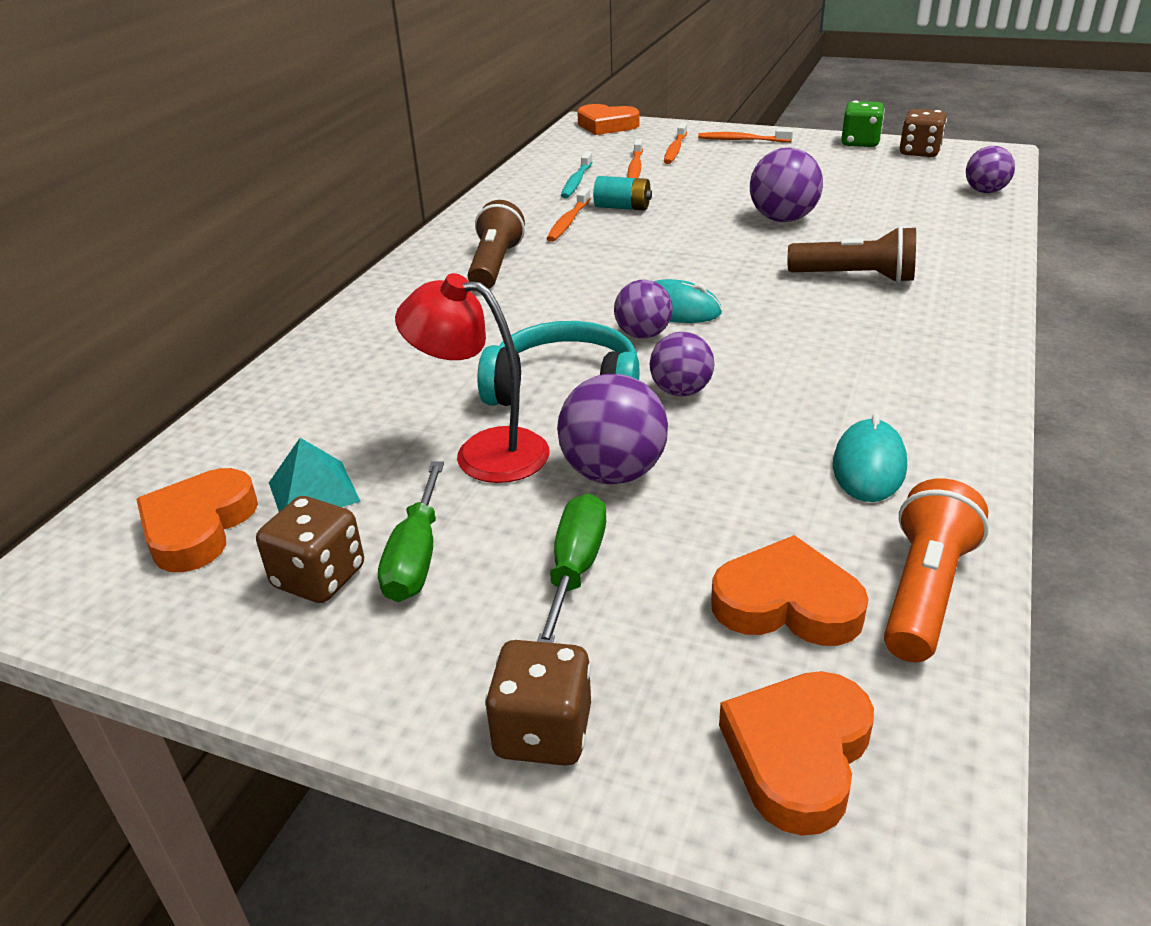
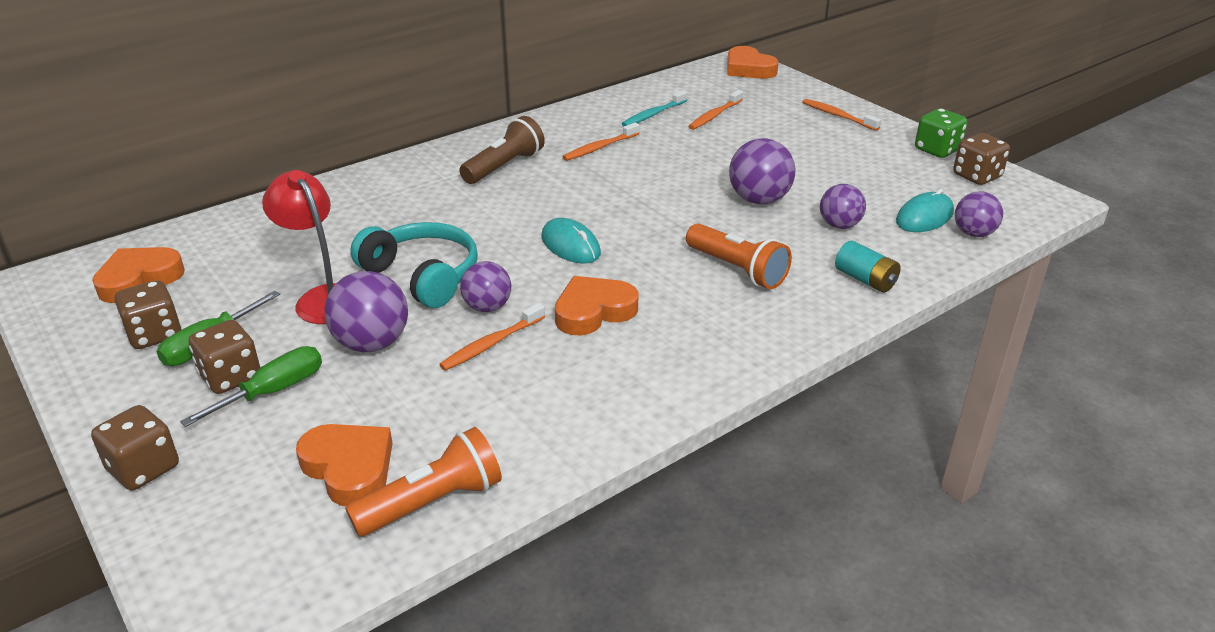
camera: 30 degrees right, 0 degrees up
(314, 491) = (212, 283): turquoise pyramid -> none
(497, 578) = (231, 377): none -> brown dice
(622, 207) = (654, 148): turquoise battery -> turquoise battery (865, 279)
(643, 335) = (523, 256): purple ball -> purple ball (839, 225)
(675, 149) = (769, 108): orange toothbrush -> orange toothbrush (491, 344)
(798, 755) = (235, 548): orange heart -> orange heart (593, 311)
(855, 277) = (737, 270): brown flashlight -> orange flashlight
(868, 466) = (524, 410): turquoise mouse -> turquoise mouse (924, 217)

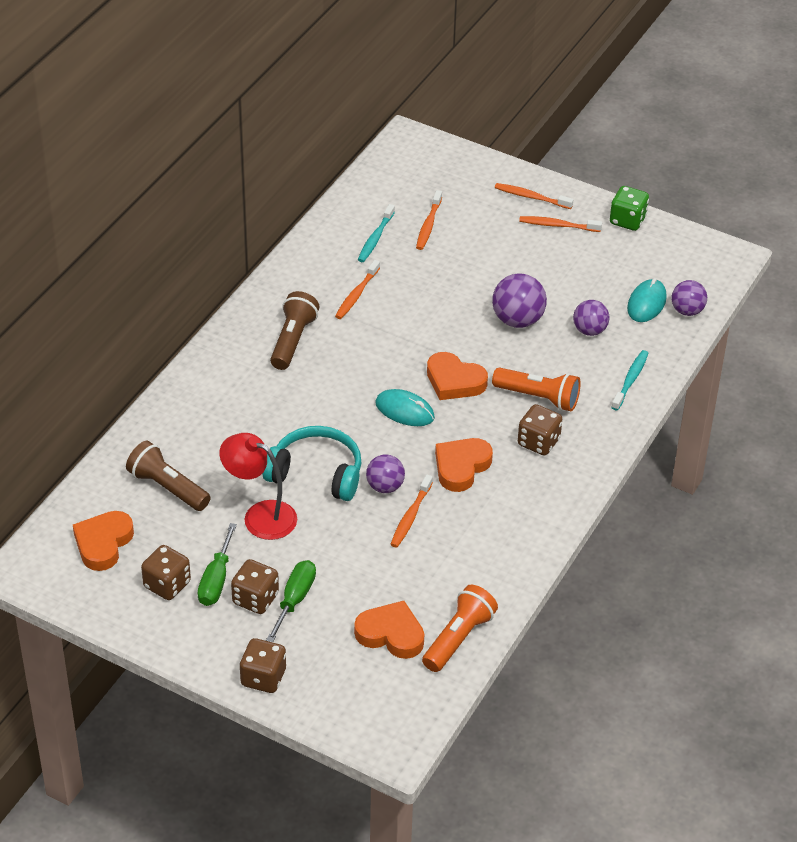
camera: 25 degrees left, 10 degrees up
(257, 249) = (167, 487): none -> brown flashlight
(372, 344) = (329, 542): purple ball -> none
(748, 69) = (423, 149): orange heart -> orange heart (454, 381)
(854, 139) = (557, 225): none -> orange toothbrush
(865, 279) = (630, 380): turquoise battery -> turquoise toothbrush
(976, 176) = (668, 244): brown dice -> brown dice (538, 442)

